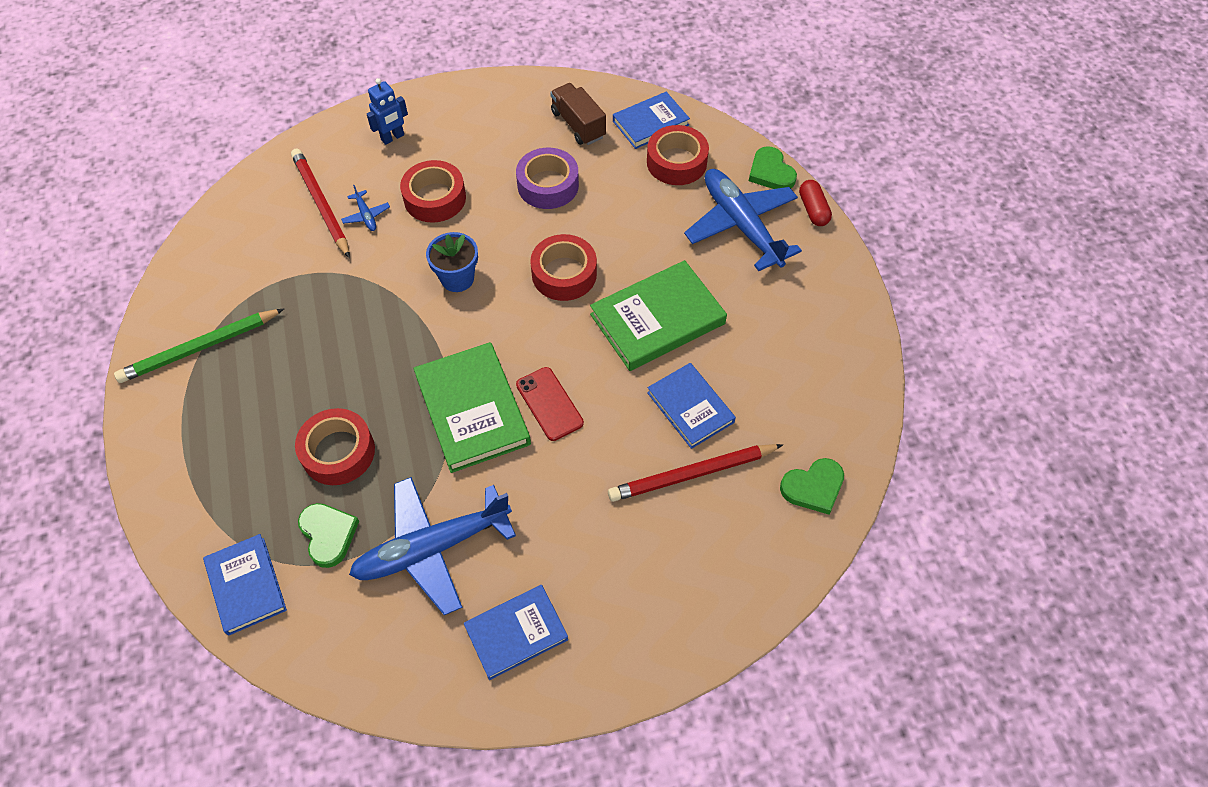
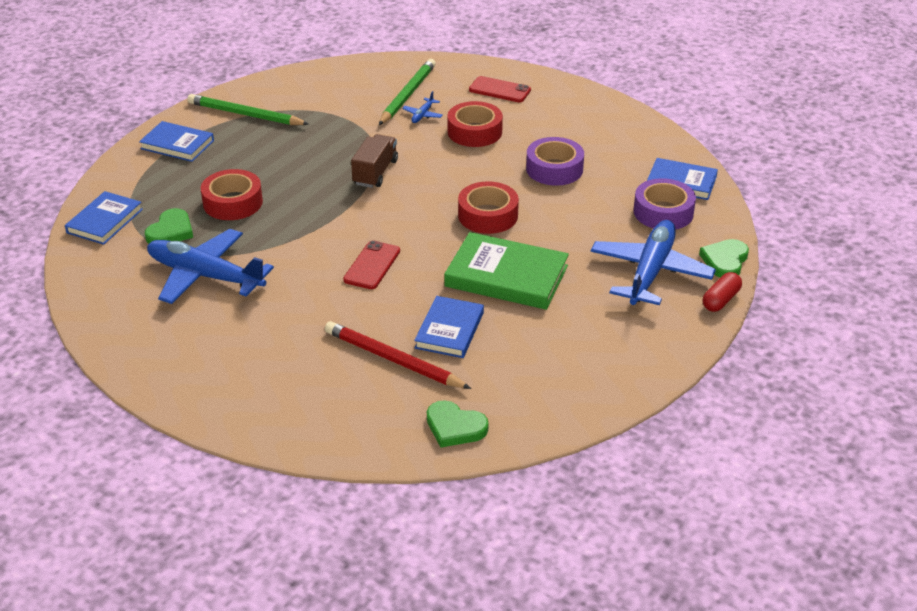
camera: 50 degrees right, 20 degrees down
(321, 204) = (407, 95): red pencil -> green pencil
(393, 138) = (499, 90): blue robot -> red phone
(457, 278) = (422, 175): blue flower pot -> none
(472, 410) = (327, 236): green book -> none
(516, 633) = (180, 343): blue book -> blue book (177, 145)
(578, 125) = (628, 153): brown truck -> brown truck (375, 172)
(676, 162) = (663, 212): red tape -> purple tape

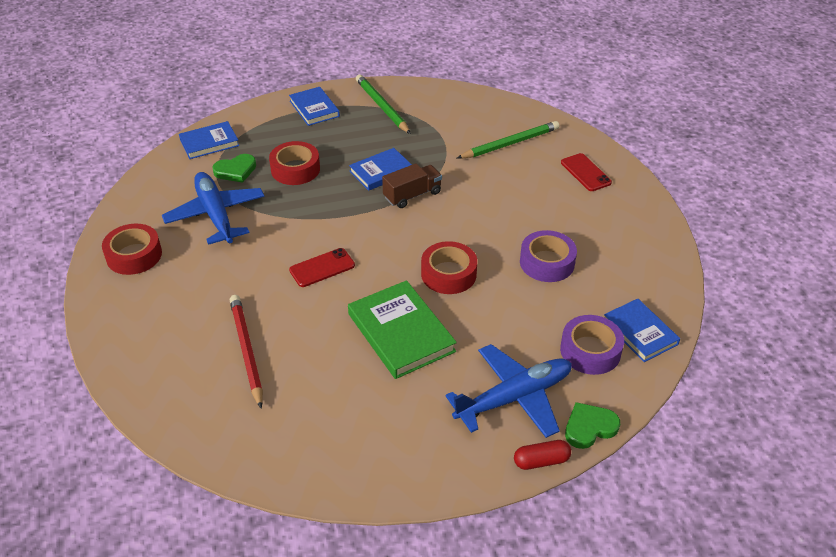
camera: 40 degrees right, 5 degrees up
(423, 115) = (501, 165): blue plane -> none
(449, 330) = (309, 351): blue book -> blue book (381, 172)
(455, 427) = (219, 432): green heart -> none
(474, 132) = (523, 198): red tape -> red tape (134, 255)

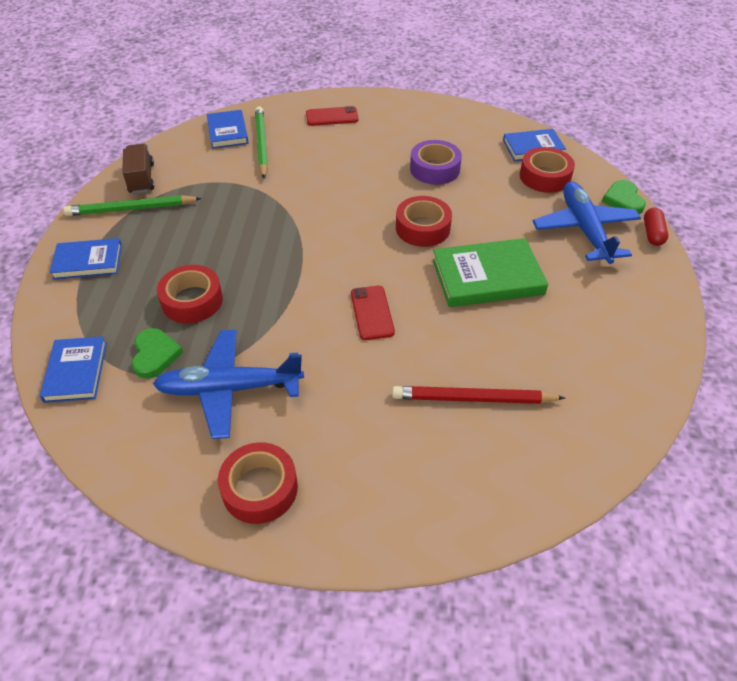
camera: 70 degrees left, 5 degrees up
(381, 172) = (244, 235): blue book -> blue book (227, 132)
(412, 195) = (296, 223): brown truck -> brown truck (141, 179)
(590, 351) = (545, 176): purple tape -> red tape

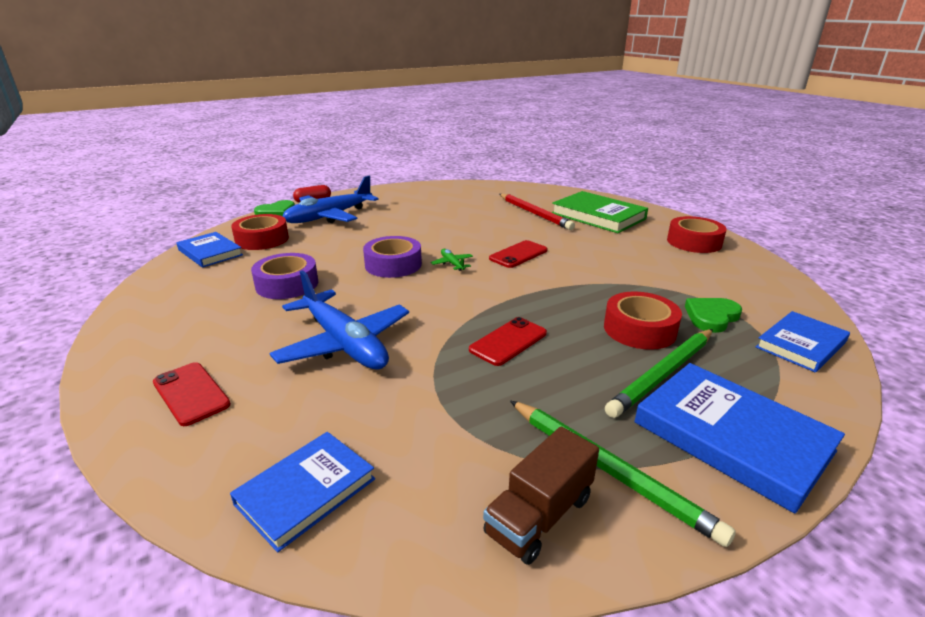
camera: 125 degrees left, 20 degrees down
(88, 261) = (731, 436): blue book -> blue book, size x1.55
(230, 389) = (667, 275): blue plane -> blue plane (343, 343)
(253, 232) = (508, 341): none -> red phone
(261, 144) = (320, 427): green pencil -> green pencil (663, 374)
(392, 261) = (452, 264): none -> green plane
(422, 228) = (393, 265): red tape -> purple tape
(487, 277) = (424, 231): green book -> green book (598, 216)

